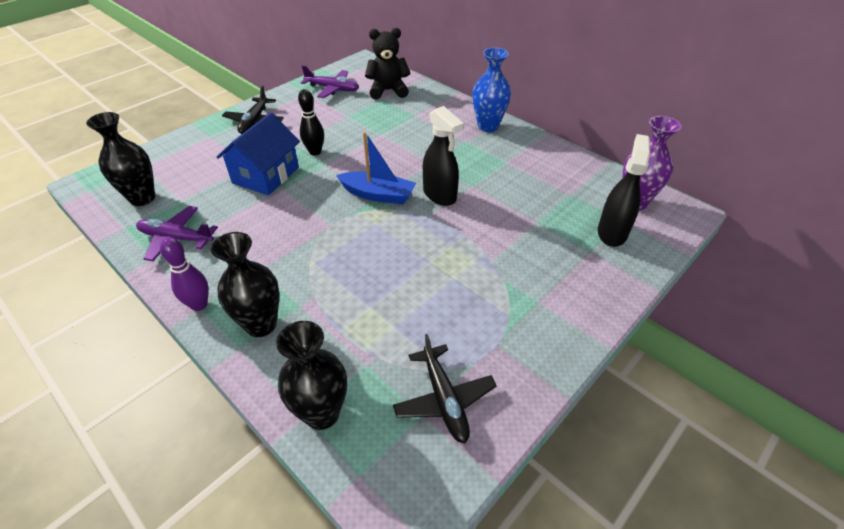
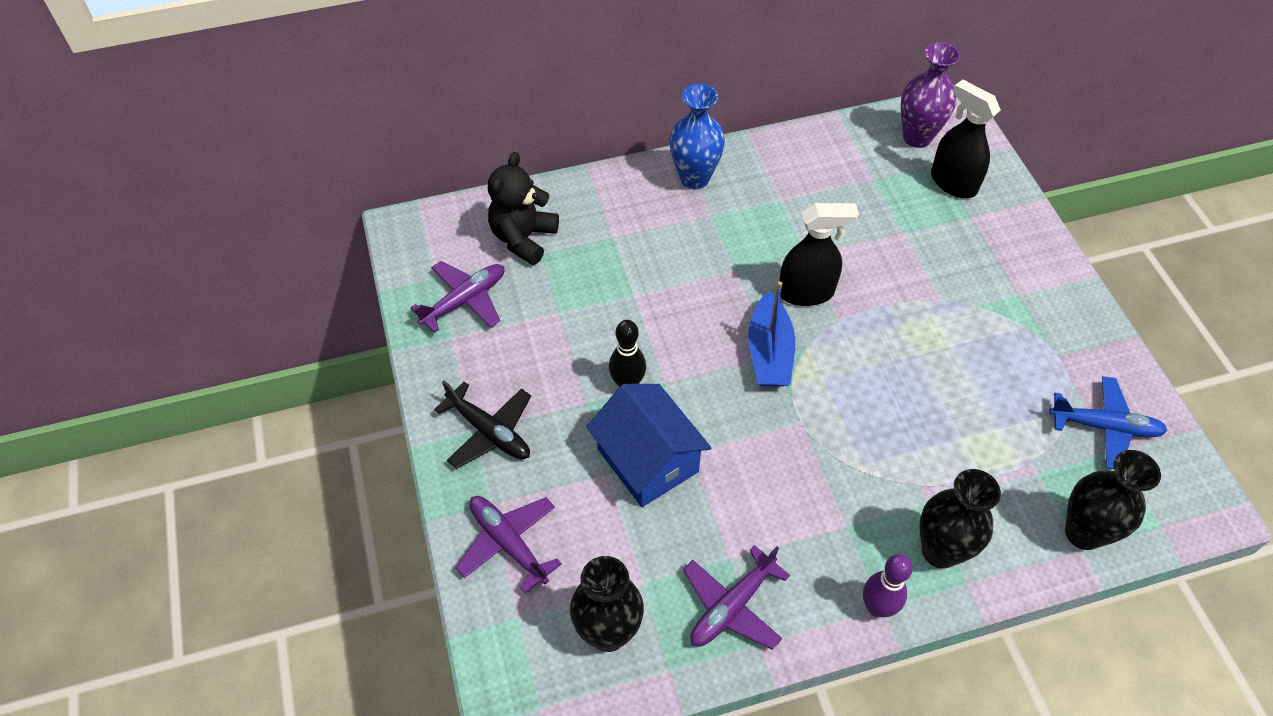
camera: 60 degrees left, 10 degrees up
(188, 149) = (508, 543): none -> purple plane
(378, 195) = (769, 352): blue boat -> blue boat turned 135 degrees clockwise
(444, 399) = (1105, 427): black plane -> blue plane

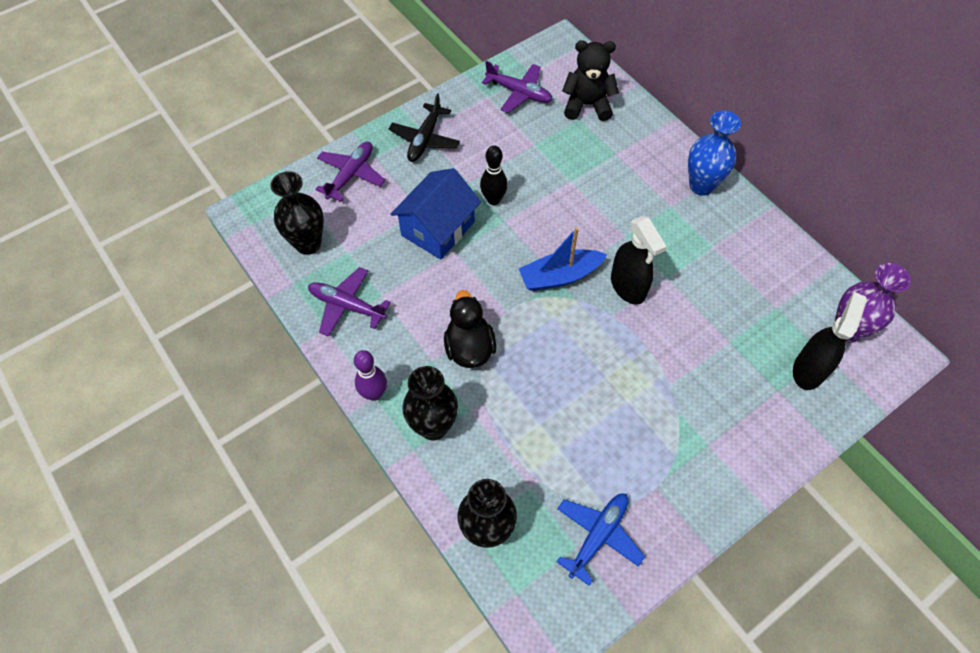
camera: 70 degrees right, 5 degrees up
(840, 478) = (469, 348): none -> black duck
(1105, 427) = (598, 536): blue plane -> blue plane turned 135 degrees counterclockwise

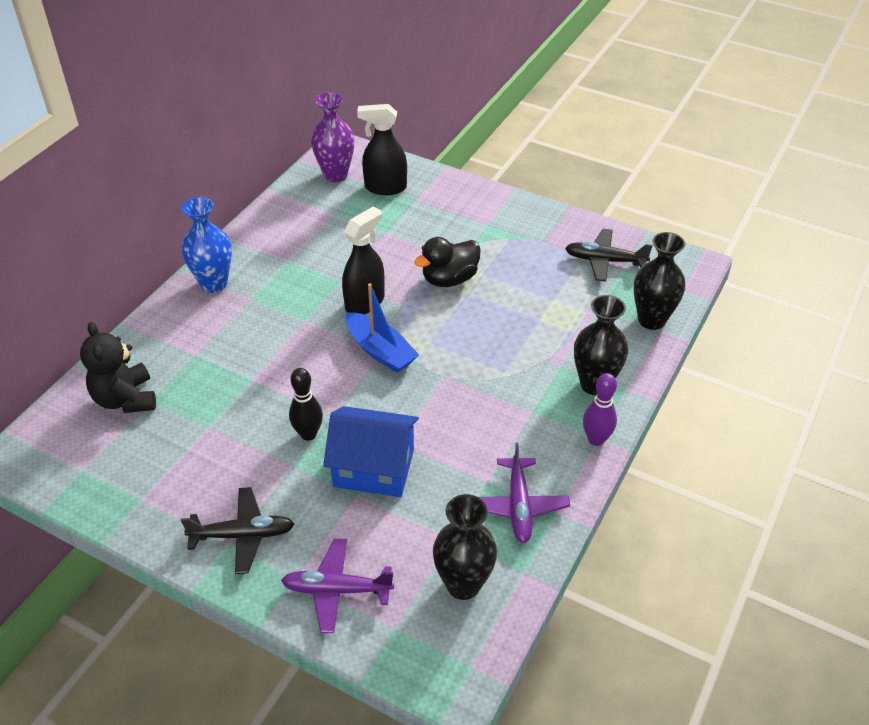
camera: 115 degrees left, 15 degrees down
(469, 348) = (500, 388): black duck -> black duck (449, 279)
(519, 93) = (125, 468): purple plane -> none
(598, 536) = (604, 261): blue plane -> black plane

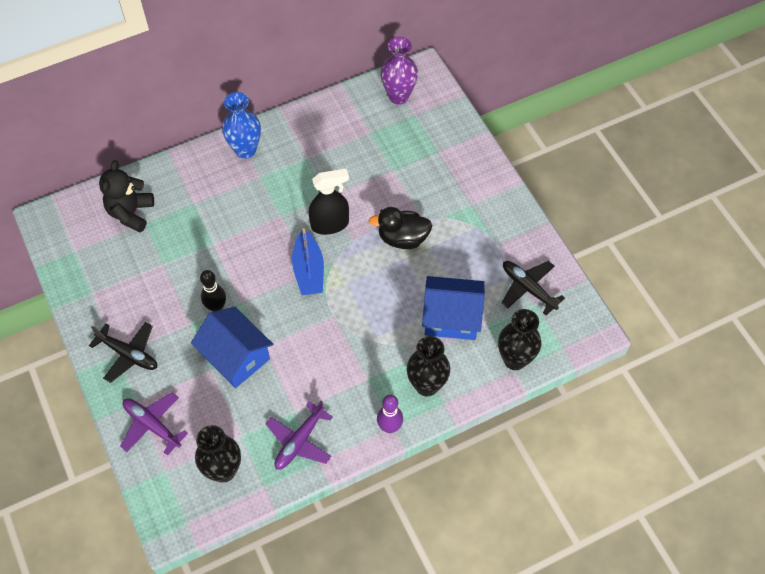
camera: 35 degrees right, 15 degrees up
(385, 187) = (424, 128): black spray bottle -> none
(560, 318) = (451, 318): none -> blue house

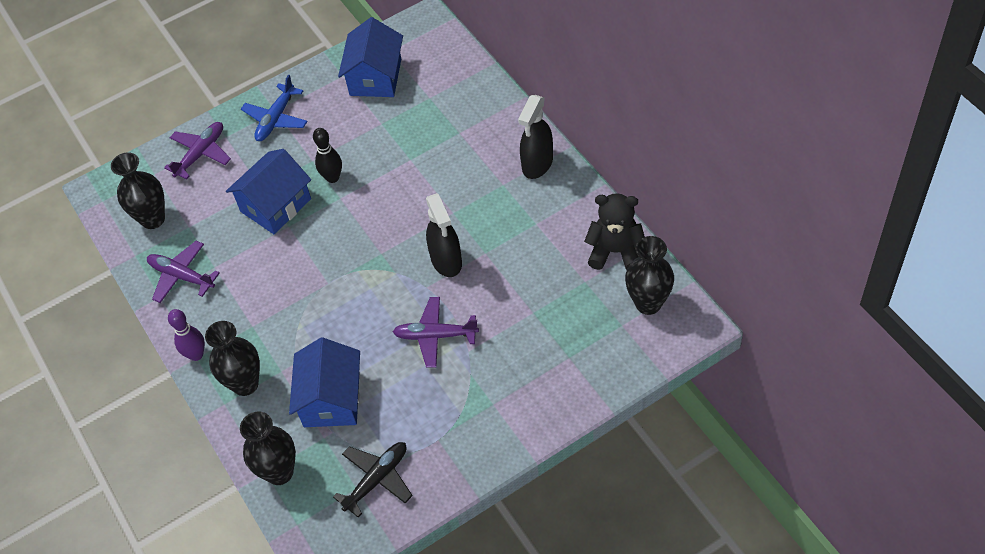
camera: 90 degrees right, 5 degrees down
(104, 265) = (375, 77): none -> blue house
(128, 354) = (276, 119): black plane -> blue plane
(131, 213) = (440, 84): black teddy bear -> black teddy bear (615, 251)
(245, 150) = (537, 164): blue vase -> black spray bottle
(308, 270) = (383, 250): blue boat -> none
(398, 96) = (648, 303): purple vase -> black vase
(402, 238) = (435, 336): black duck -> purple plane

